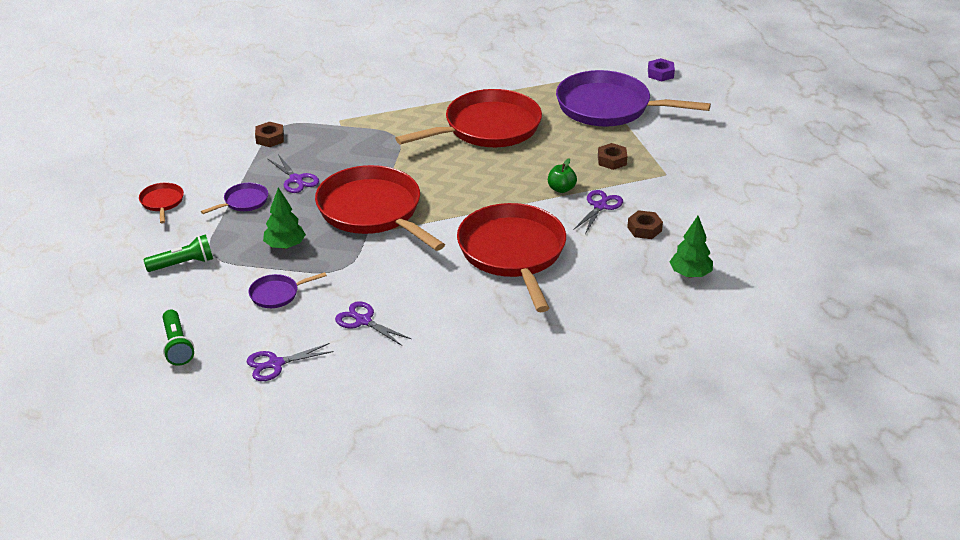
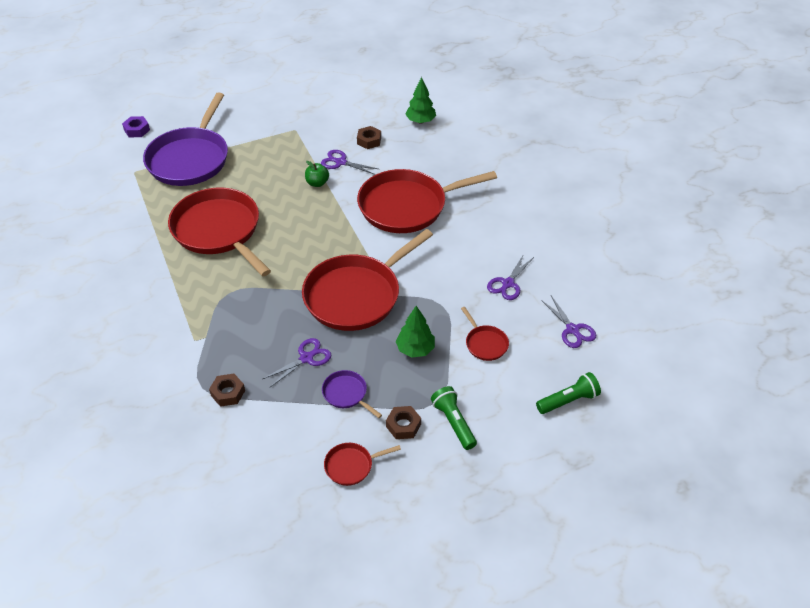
camera: 95 degrees left, 10 degrees up
(277, 294) = (485, 344): purple pan -> red pan
(612, 160) = (275, 157): brown nut -> brown nut (403, 425)

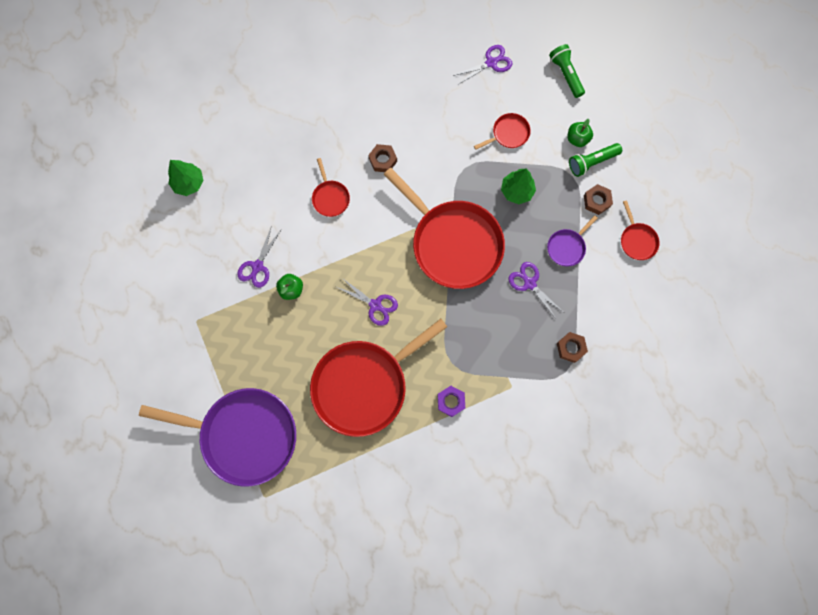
camera: 90 degrees left, 30 degrees up
(137, 130) = (185, 510): purple nut -> purple nut (451, 401)
(369, 141) = (221, 238): brown nut -> brown nut (383, 160)
(407, 206) = (330, 198): red pan -> red pan, size x0.43
(483, 409) = (577, 139): none -> green apple
(508, 283) = (437, 110): purple scissors -> purple scissors (375, 305)

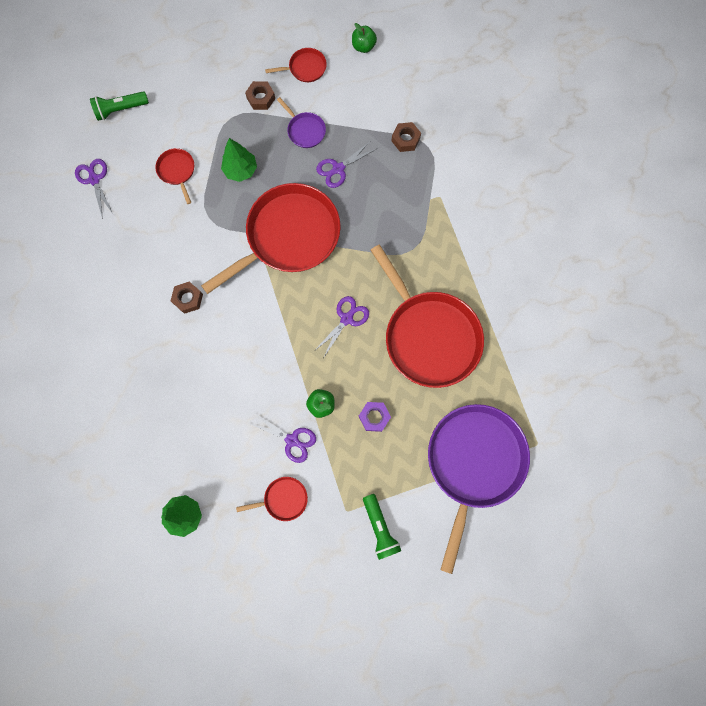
camera: 85 degrees left, 0 degrees up
(330, 198) = (223, 357): red pan -> red pan (283, 499)
(451, 401) = (450, 254): purple nut -> purple nut (374, 417)
(577, 139) = (193, 107): green apple -> green apple (363, 47)
(592, 162) = (220, 97): green flashlight -> green flashlight (380, 527)

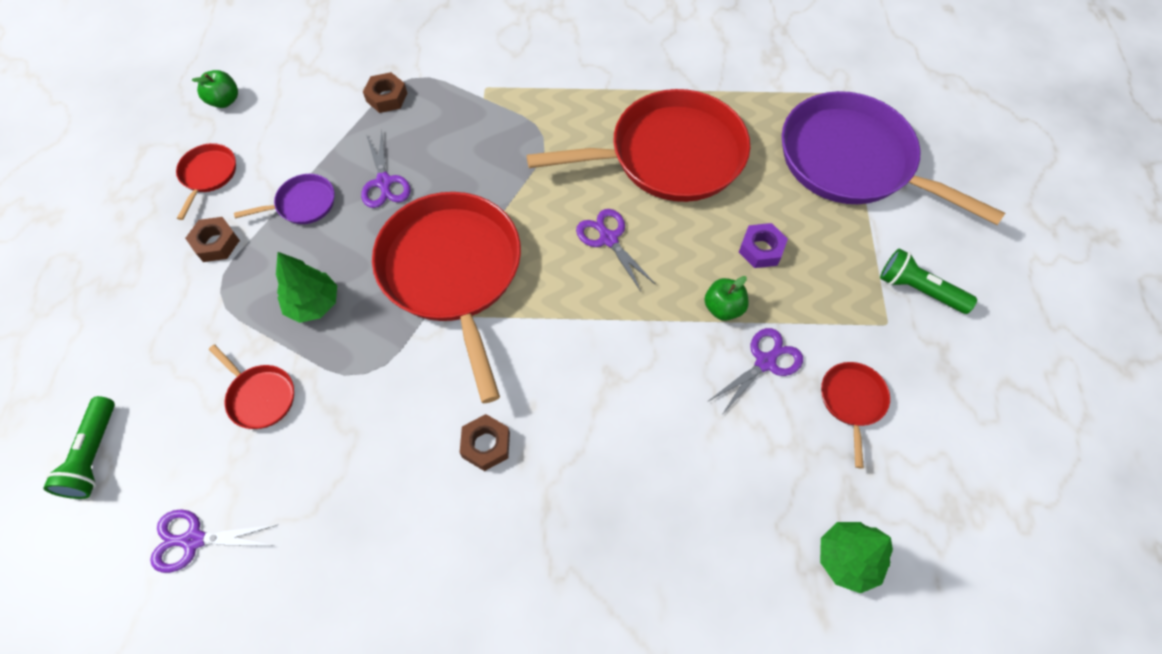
camera: 70 degrees left, 15 degrees down
(177, 171) = (260, 397): red pan -> red pan turned 135 degrees counterclockwise
(380, 527) = (918, 290): green flashlight -> green flashlight turned 150 degrees counterclockwise

